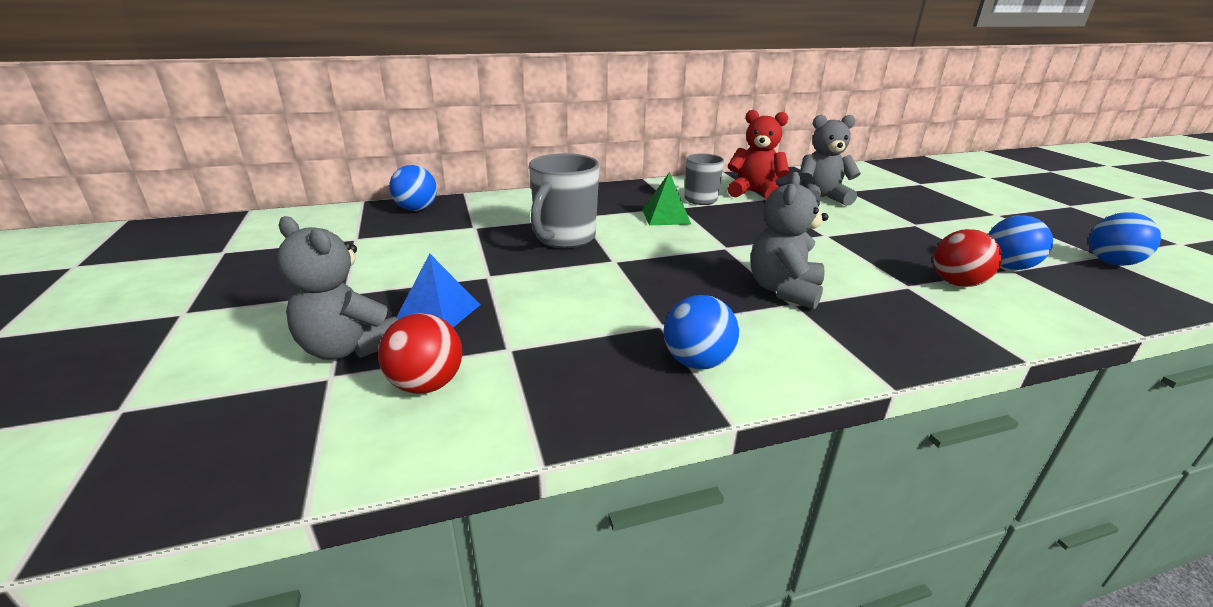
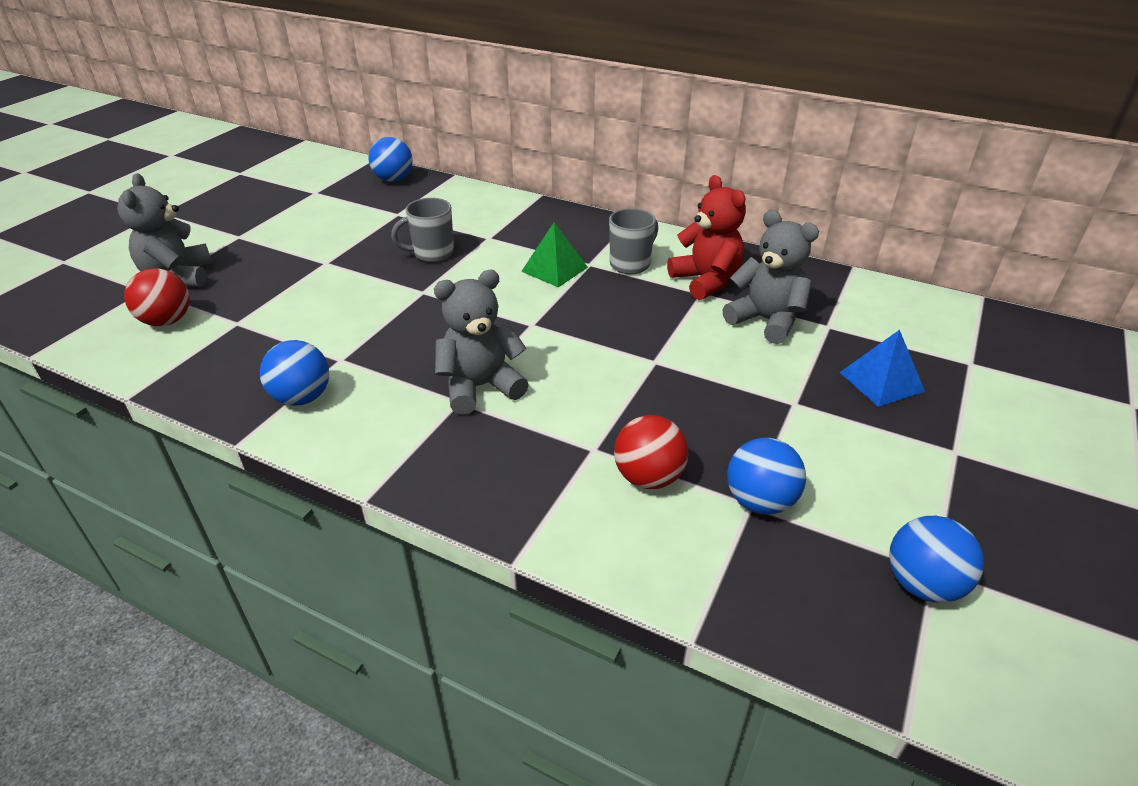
camera: 45 degrees right, 10 degrees up
(438, 312) = (253, 276): blue pyramid -> blue pyramid (881, 381)
(564, 238) = (432, 253): grey mug -> grey mug, size x0.65

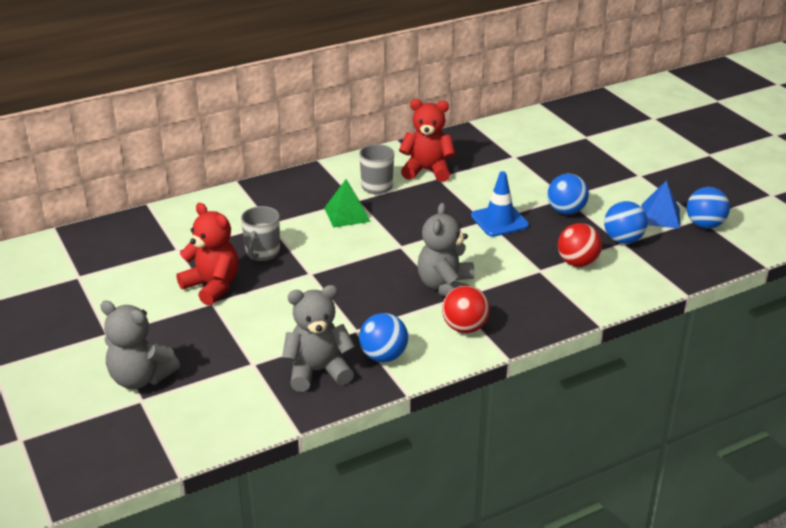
camera: 55 degrees left, 5 degrees down
(167, 321) = (209, 396): red ball -> red ball (465, 328)
(352, 252) = (212, 286): none -> red teddy bear
(393, 179) = (113, 233): blue ball -> blue ball (566, 211)
(668, 371) = (499, 221): none -> blue traffic cone
(766, 321) = (488, 171): grey teddy bear -> grey teddy bear (318, 371)
(881, 381) = (574, 166): blue pyramid -> blue pyramid (660, 216)

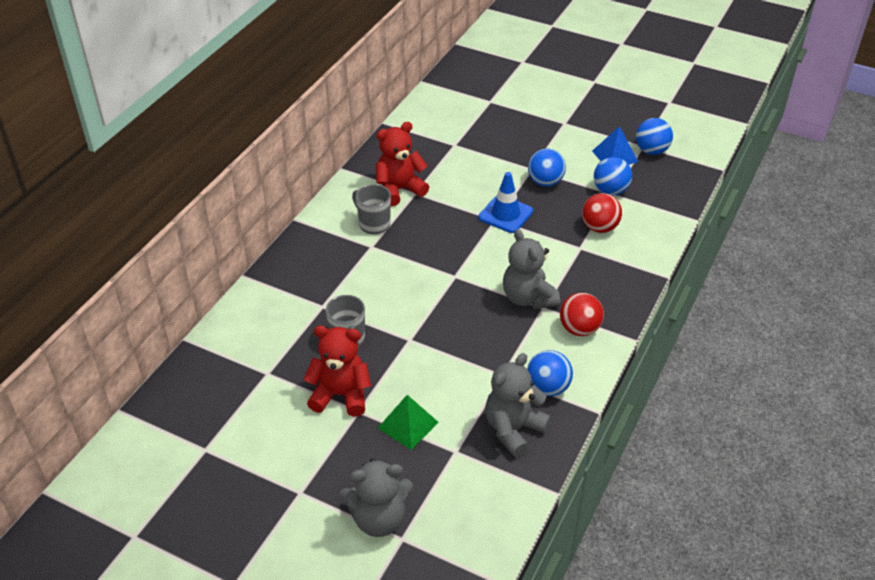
camera: 35 degrees left, 10 degrees up
(347, 214) = (378, 265): green pyramid -> green pyramid (408, 425)

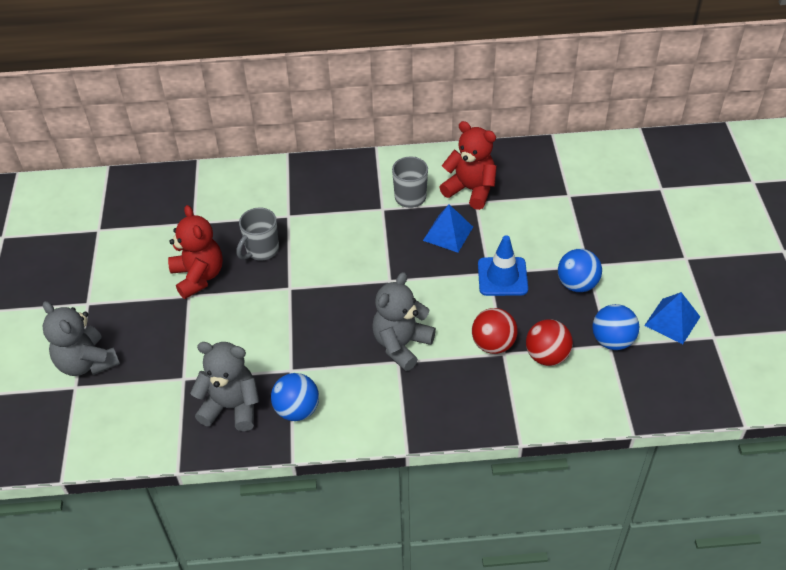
camera: 60 degrees right, 5 degrees up
(408, 425) = (193, 334): green pyramid -> none
(434, 222) = (448, 233): none -> blue pyramid
(579, 329) = (389, 401): red ball -> red ball (493, 344)
(651, 151) = (713, 348): blue ball -> none

